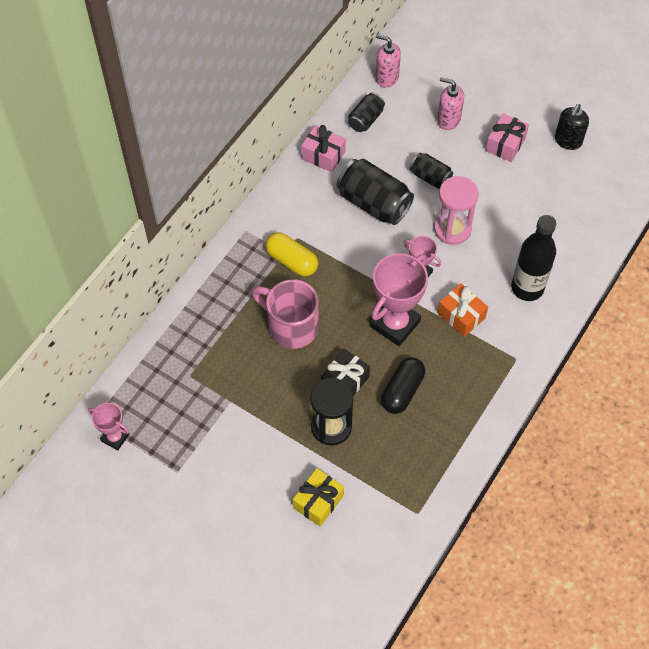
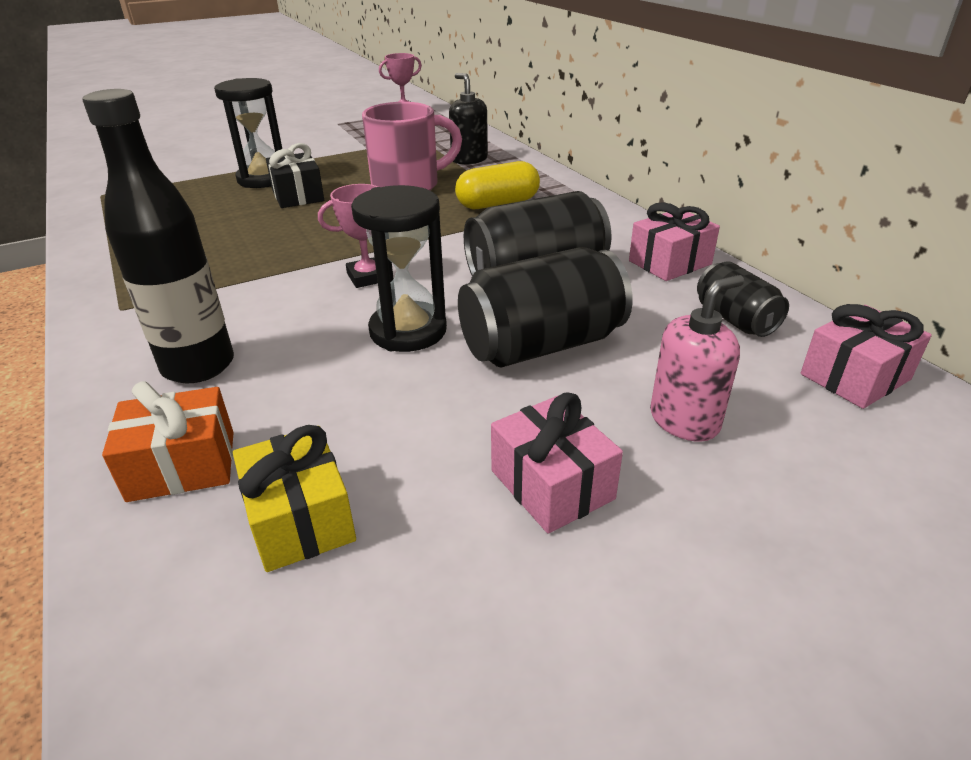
camera: 120 degrees right, 25 degrees down
(318, 502) = (207, 160): yellow gift -> yellow gift (300, 519)
(386, 77) = (855, 377): pink soap dispenser -> pink gift
(395, 324) = (319, 239): pink trophy -> none
(402, 391) = (231, 221): black capsule -> none
(430, 177) = (542, 345): black can -> black can, size x1.76
(452, 229) = (408, 331): pink hourglass -> black hourglass
(461, 315) = (254, 288): orange gift -> orange gift (182, 466)
(568, 141) = (471, 633): black soap dispenser -> black soap dispenser (469, 159)

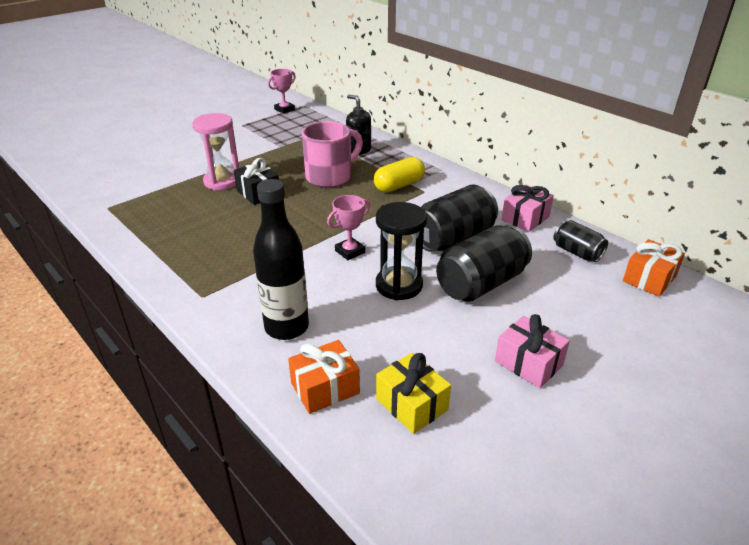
camera: 15 degrees left, 0 degrees up
(263, 179) = (222, 181): black hourglass -> pink hourglass
(684, 420) = (577, 317): pink soap dispenser -> none
(855, 377) = (649, 279): pink gift -> orange gift

